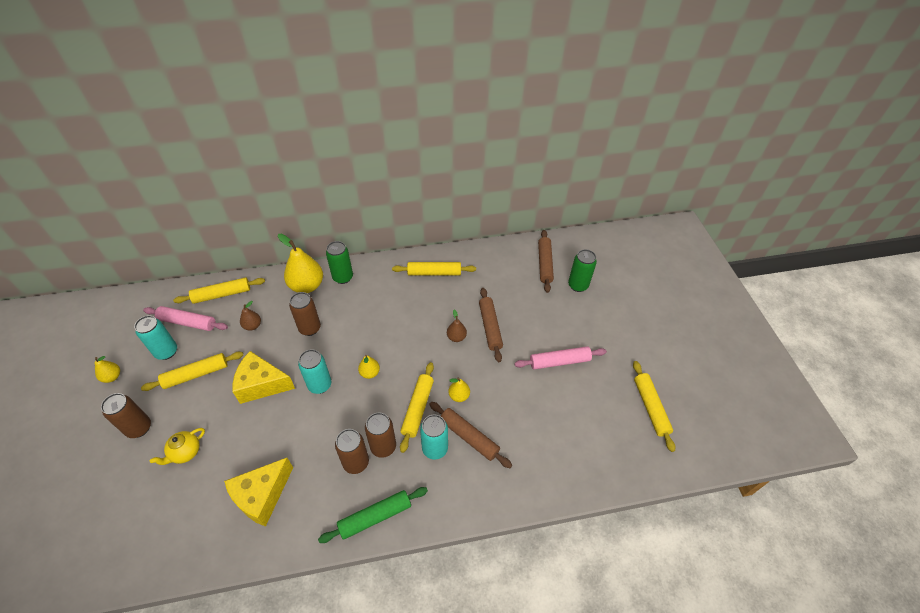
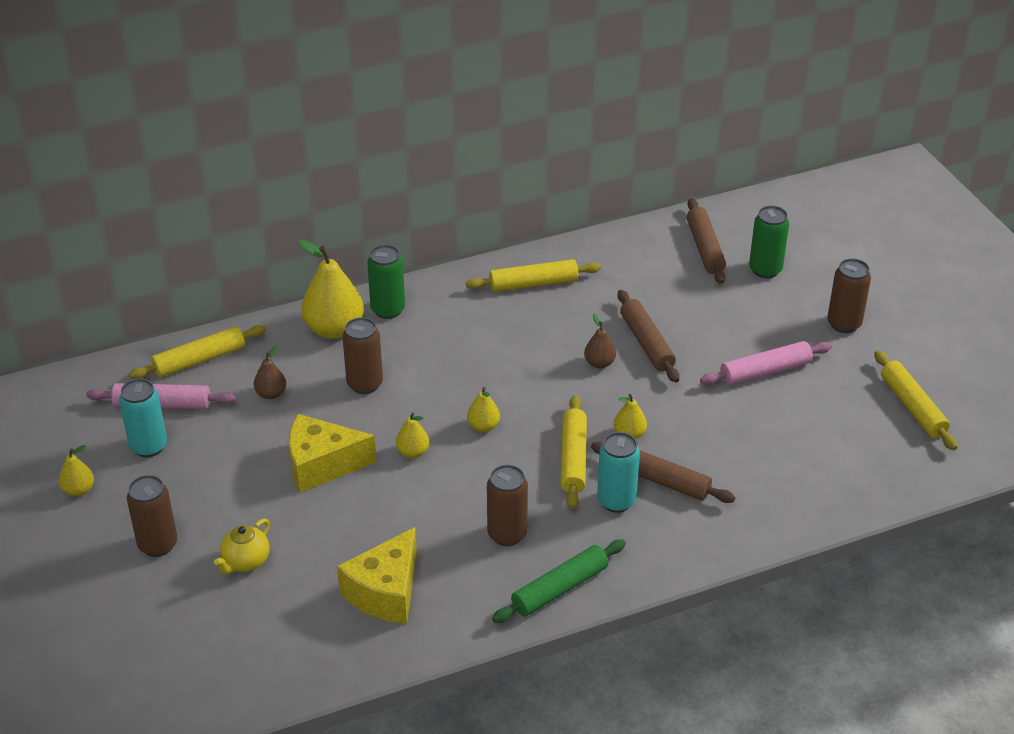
camera: 10 degrees left, 10 degrees down
(196, 374) = (212, 468): yellow rolling pin -> none
(320, 385) = (413, 452): turquoise can -> yellow pear
(383, 447) = (540, 510): brown can -> brown can (844, 324)

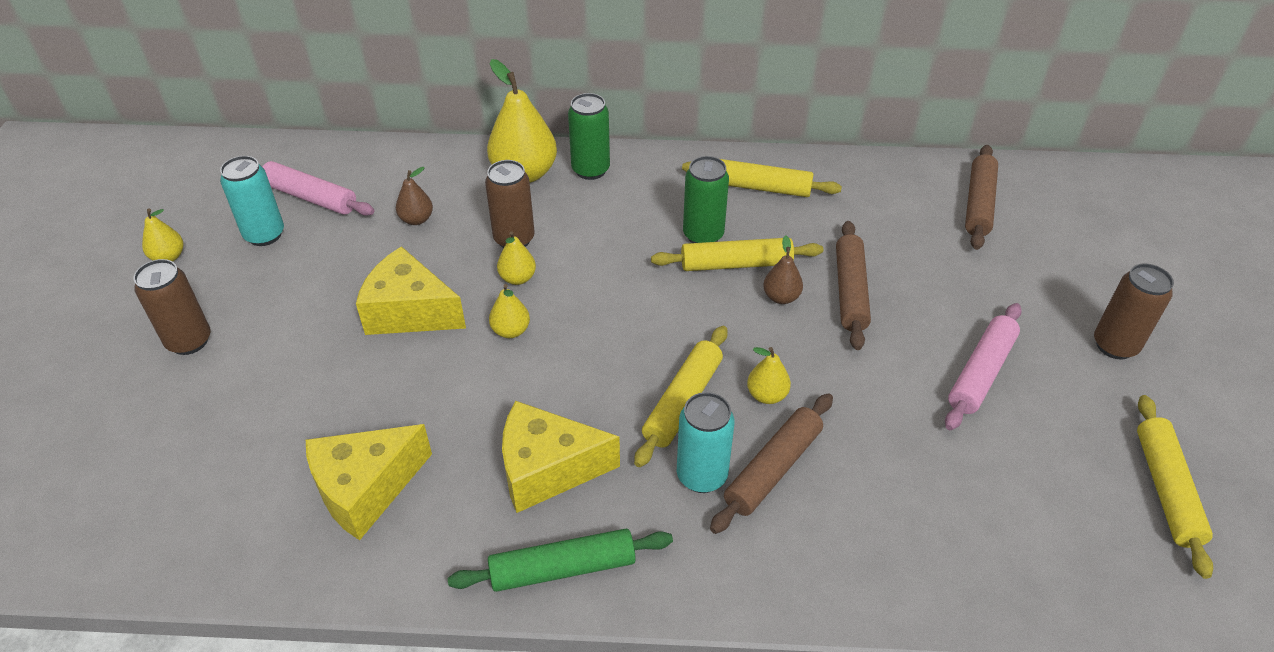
camera: 25 degrees right, 5 degrees up
(200, 360) = (377, 165): yellow rolling pin -> yellow rolling pin (736, 264)
(245, 562) = (254, 393): yellow teapot -> none
(483, 426) = (605, 327): yellow pear -> yellow pear (517, 278)
(507, 534) = (547, 469): brown can -> yellow cheese
(661, 480) = (772, 469): brown rolling pin -> brown rolling pin turned 75 degrees clockwise
(765, 270) = (1041, 249): green can -> green can (703, 235)
(765, 371) = (981, 373): pink rolling pin -> pink rolling pin turned 60 degrees counterclockwise

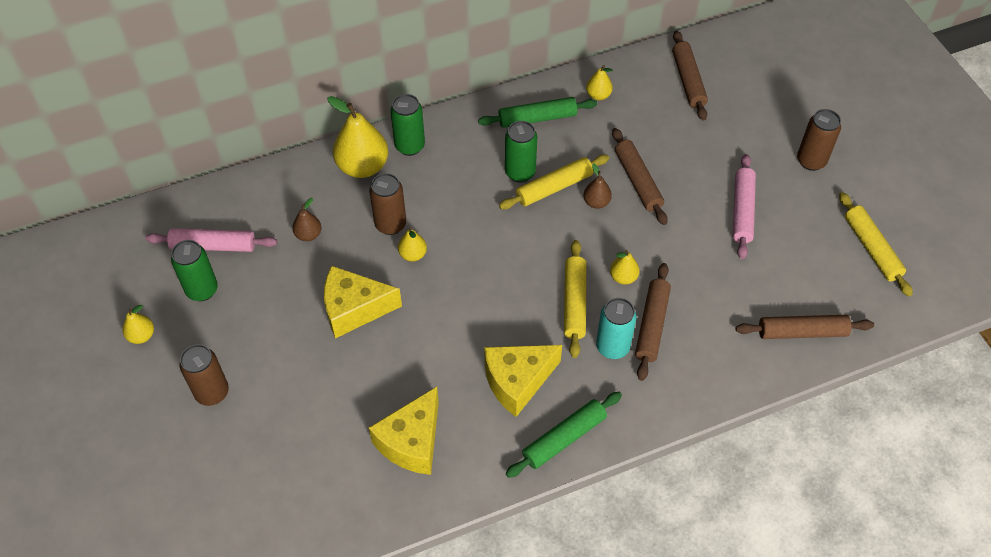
camera: 25 degrees left, 10 degrees up
(264, 235) = (202, 290): turquoise can -> green can
(511, 331) = (433, 296): yellow pear -> yellow pear (598, 95)
(759, 187) = (537, 118): yellow rolling pin -> green rolling pin
(999, 564) = (802, 332): none -> brown rolling pin

